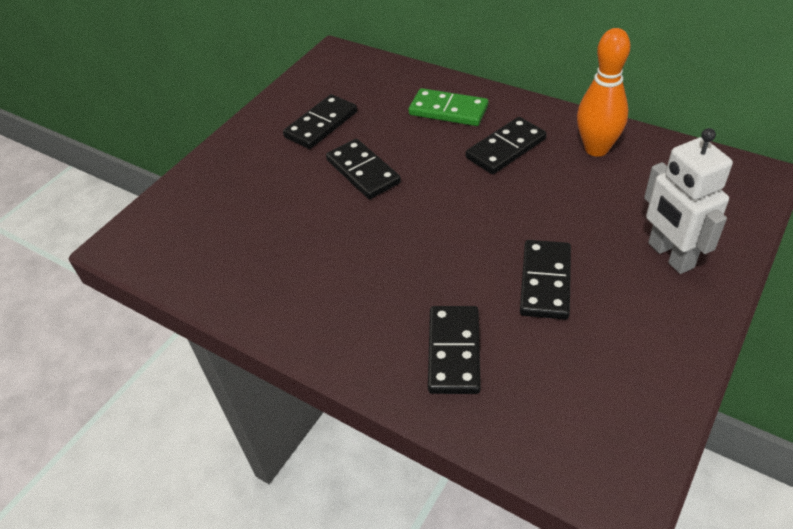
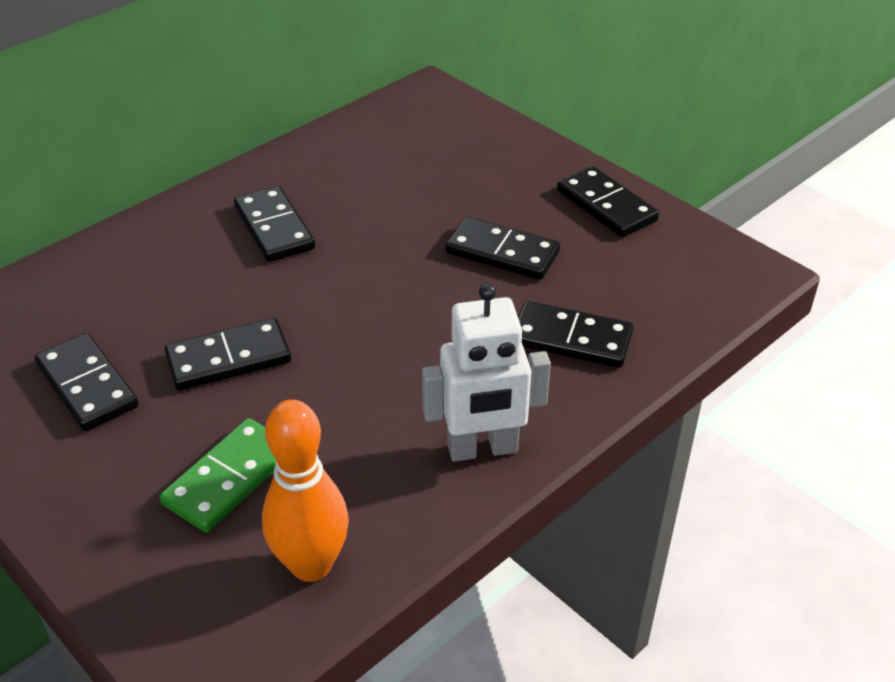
camera: 80 degrees left, 5 degrees down
(448, 110) = (162, 257): green domino -> green domino (229, 478)
(596, 149) = (323, 166): orange bowling pin -> orange bowling pin (311, 565)
(659, 342) = (606, 206): none -> black domino
(670, 255) = (504, 168): white robot -> white robot (482, 449)

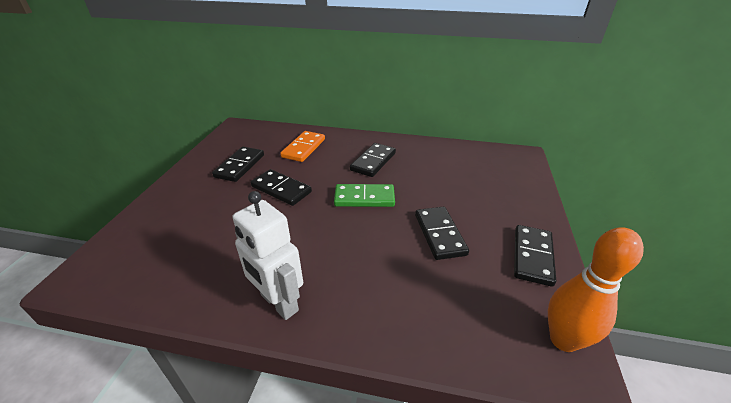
camera: 55 degrees right, 5 degrees down
(130, 285) = (303, 148): none -> orange domino
(229, 478) = (207, 225): green domino -> green domino (364, 198)
(311, 565) = (160, 278): orange bowling pin -> orange bowling pin (563, 340)
(571, 338) = (401, 298): black domino -> none

